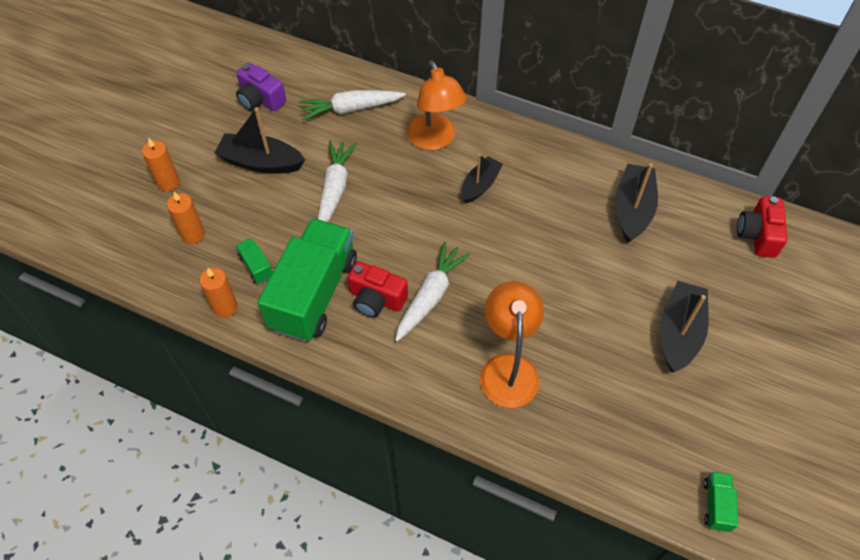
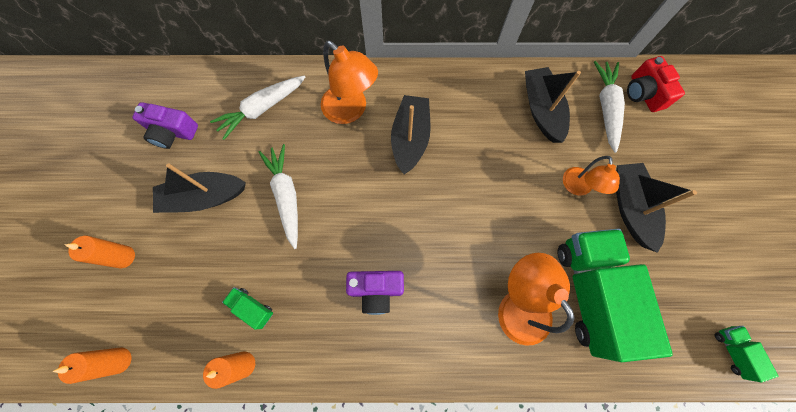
camera: 25 degrees left, 15 degrees up
(193, 234) = (175, 301): orange candle -> orange candle (119, 360)
(314, 294) = (319, 311): green truck -> green truck (590, 293)
(376, 299) = (376, 290): red camera -> purple camera
(430, 296) = (421, 266): white carrot -> white carrot (606, 108)
(480, 185) = (410, 138): black boat -> black boat, size x1.51
(631, 293) = (577, 188): none -> orange lamp

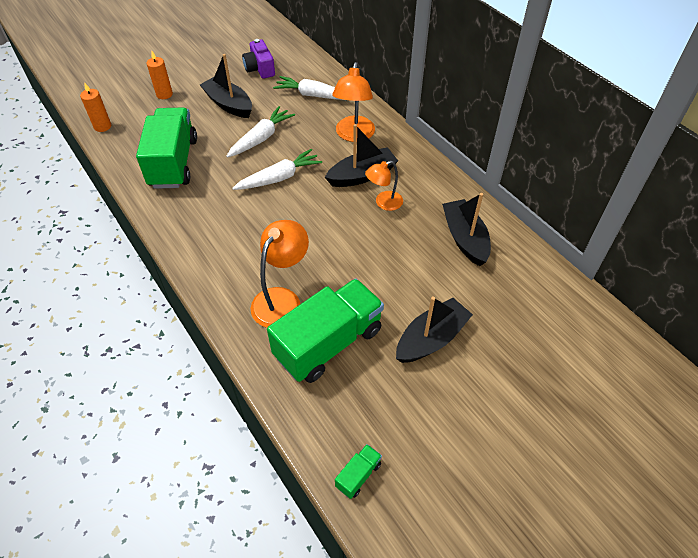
camera: 55 degrees right, 20 degrees down
(243, 364) = (135, 178): orange candle -> none
(252, 308) = (173, 163): green truck -> green truck, size x2.49
(376, 290) = (230, 215): purple camera -> none
(541, 110) = (465, 238): black boat -> black boat turned 60 degrees counterclockwise
(577, 188) = (416, 293): orange lamp -> orange lamp (383, 203)
(606, 108) = (512, 280): white carrot -> white carrot (279, 178)
(643, 93) = (557, 301): red camera -> none

